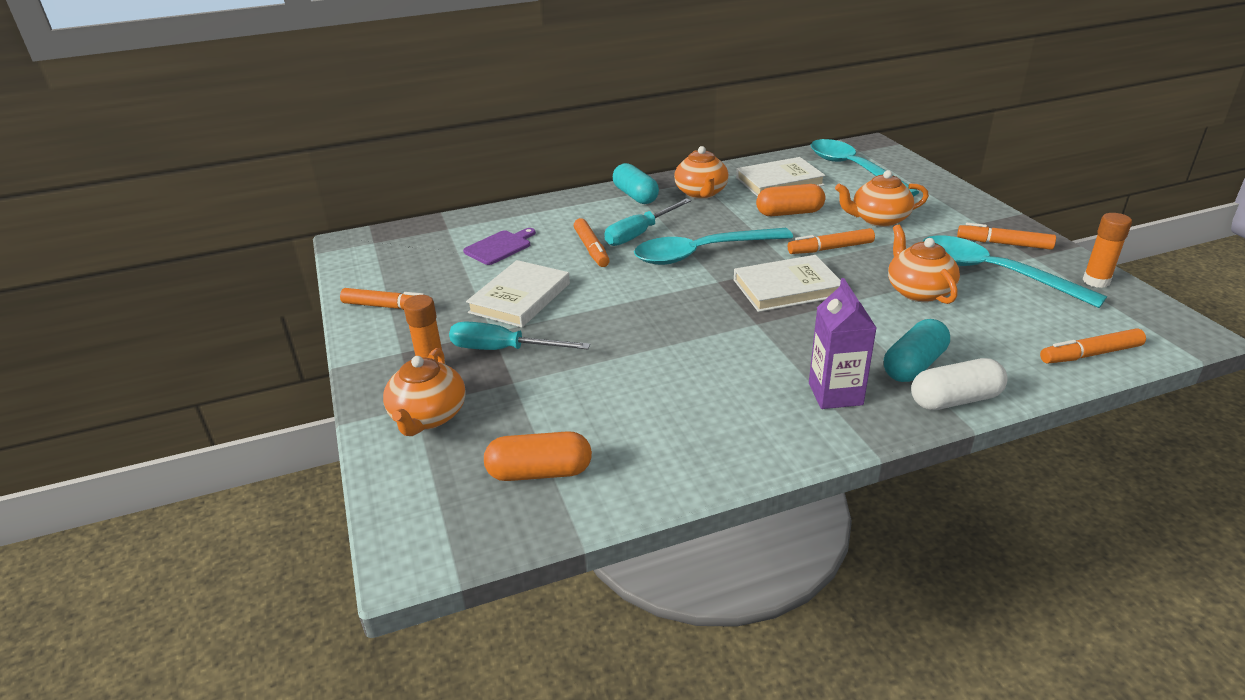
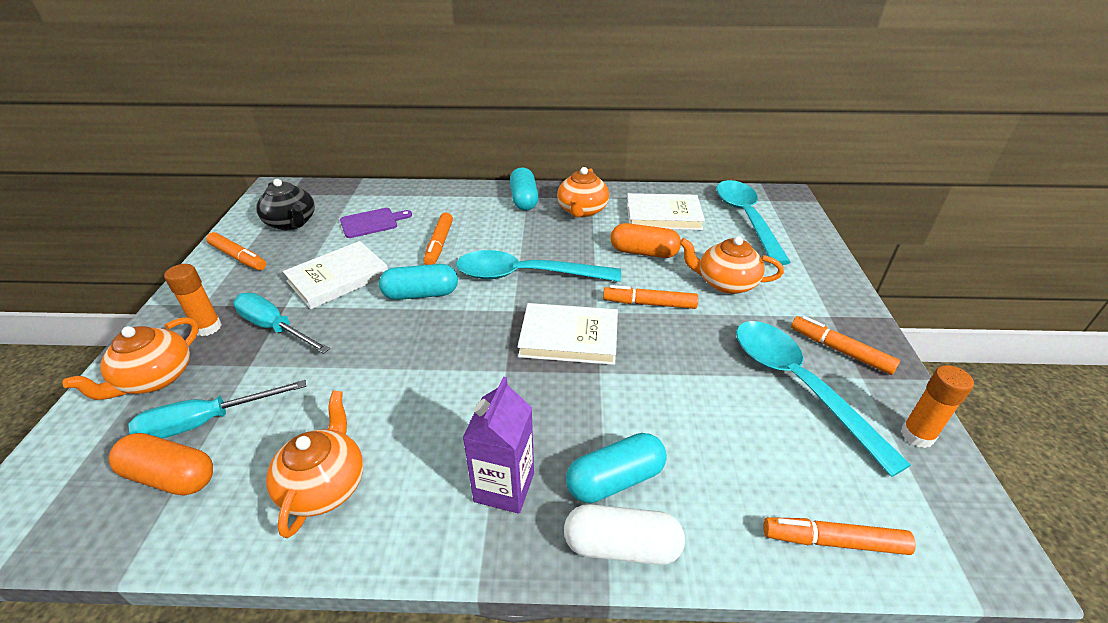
camera: 20 degrees right, 5 degrees up
(410, 266) = (291, 223): none -> black teapot
(618, 290) = (421, 294): none -> turquoise capsule
(639, 234) = (492, 239): turquoise screwdriver -> turquoise screwdriver (206, 422)
(918, 291) = (697, 383): orange teapot -> orange teapot (324, 485)

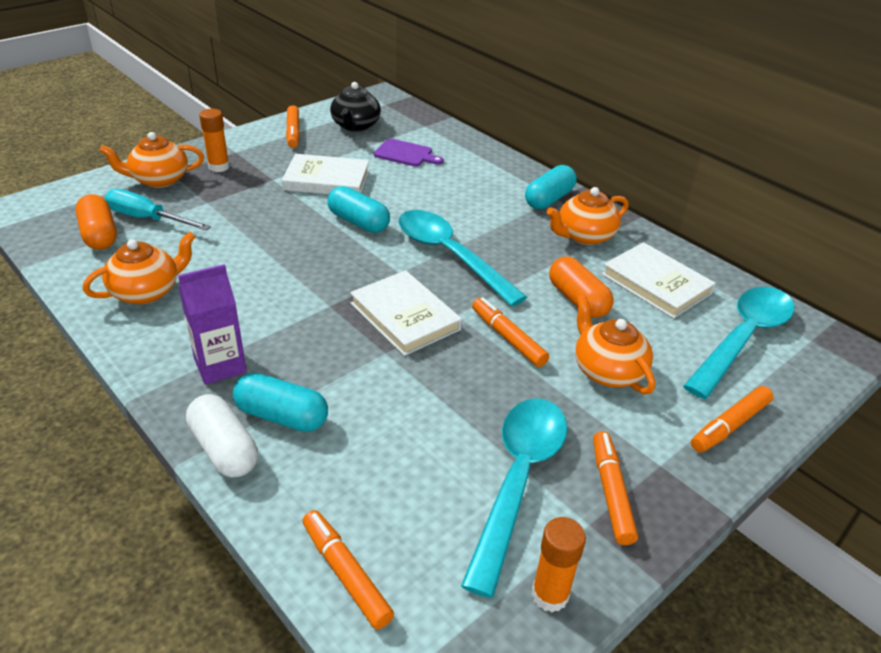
camera: 45 degrees right, 0 degrees up
(275, 328) = (249, 189): turquoise screwdriver -> none
(439, 244) = (426, 196): orange marker -> orange marker (730, 425)

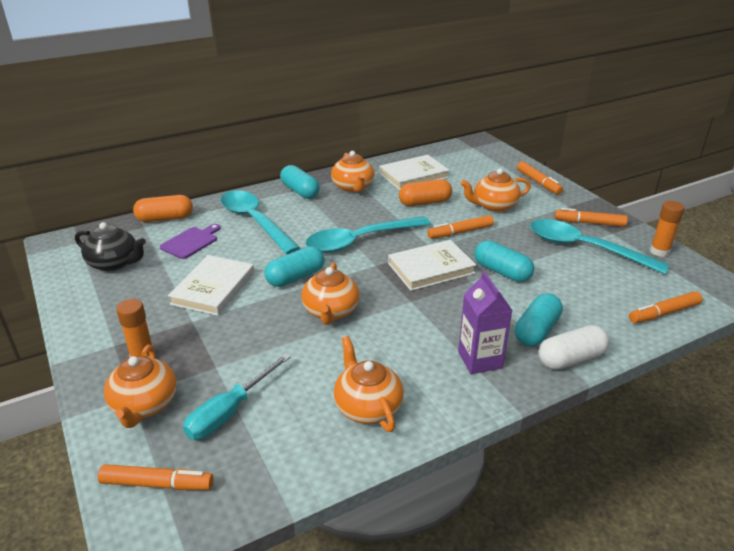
camera: 75 degrees left, 5 degrees down
(99, 235) = (247, 450): orange capsule -> orange capsule (165, 218)
(293, 132) = (98, 302): orange marker -> orange marker (157, 484)
(299, 252) = (330, 311): none -> orange teapot
(416, 382) = (502, 272): none -> turquoise capsule
(743, 338) = (469, 163): turquoise spoon -> turquoise spoon (254, 221)

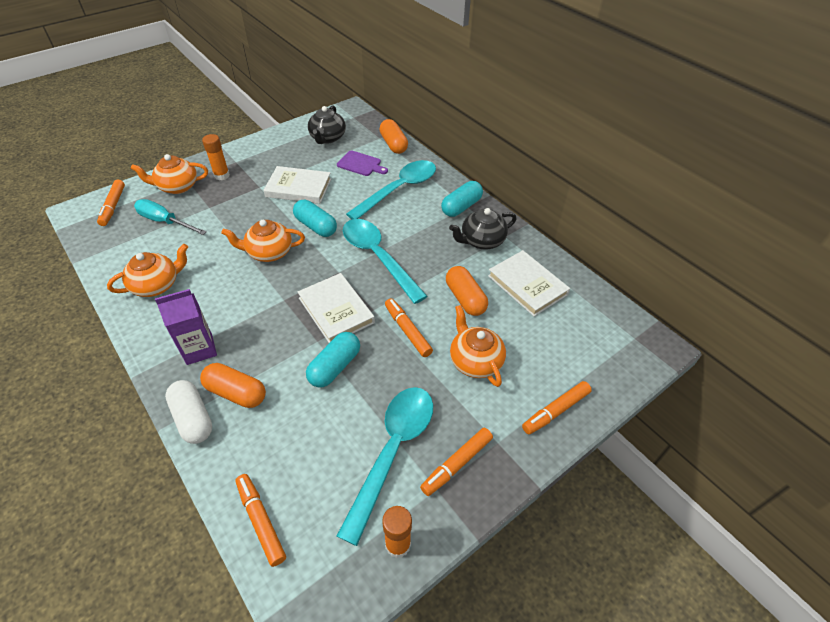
camera: 80 degrees right, 15 degrees up
(353, 187) = (481, 241): orange teapot -> black teapot
(536, 330) = (236, 392): turquoise capsule -> orange capsule
(589, 223) = (457, 464): orange marker -> orange marker turned 135 degrees counterclockwise

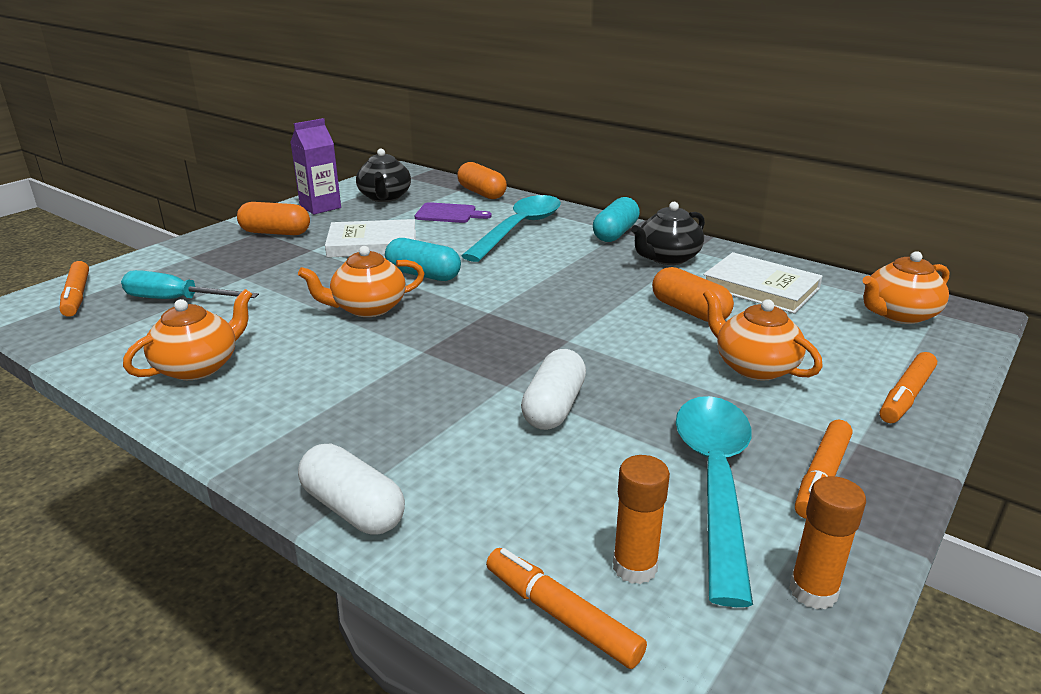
camera: 15 degrees left, 20 degrees down
(177, 187) = (179, 264): orange teapot -> orange teapot (898, 314)
(199, 349) = (315, 425): purple carton -> purple carton (320, 207)
(222, 175) = (245, 246): orange glue stick -> orange glue stick (634, 567)
(236, 392) = (411, 463): orange capsule -> orange capsule (276, 233)
(335, 367) = (554, 407): turquoise capsule -> white capsule
(336, 310) = (513, 349): white book -> none
(378, 257) = (536, 291): turquoise spoon -> none
(407, 331) = (634, 353): orange marker -> none

